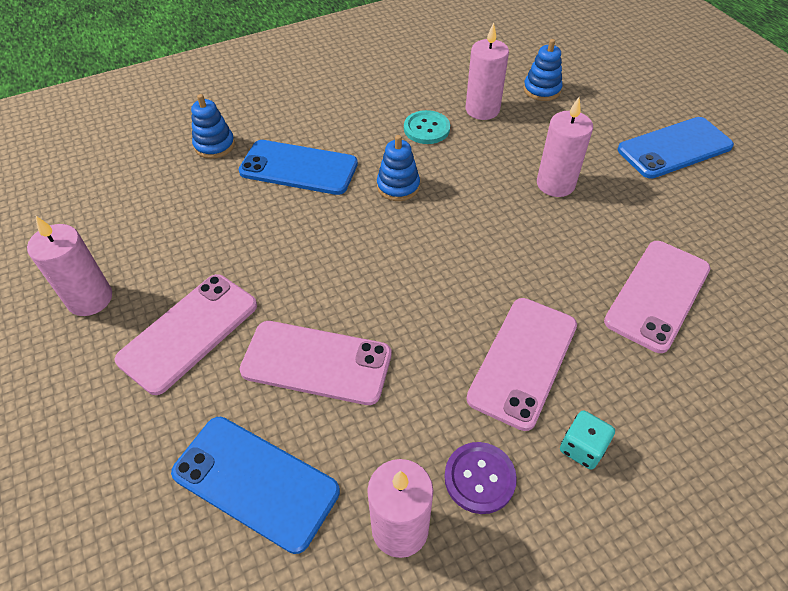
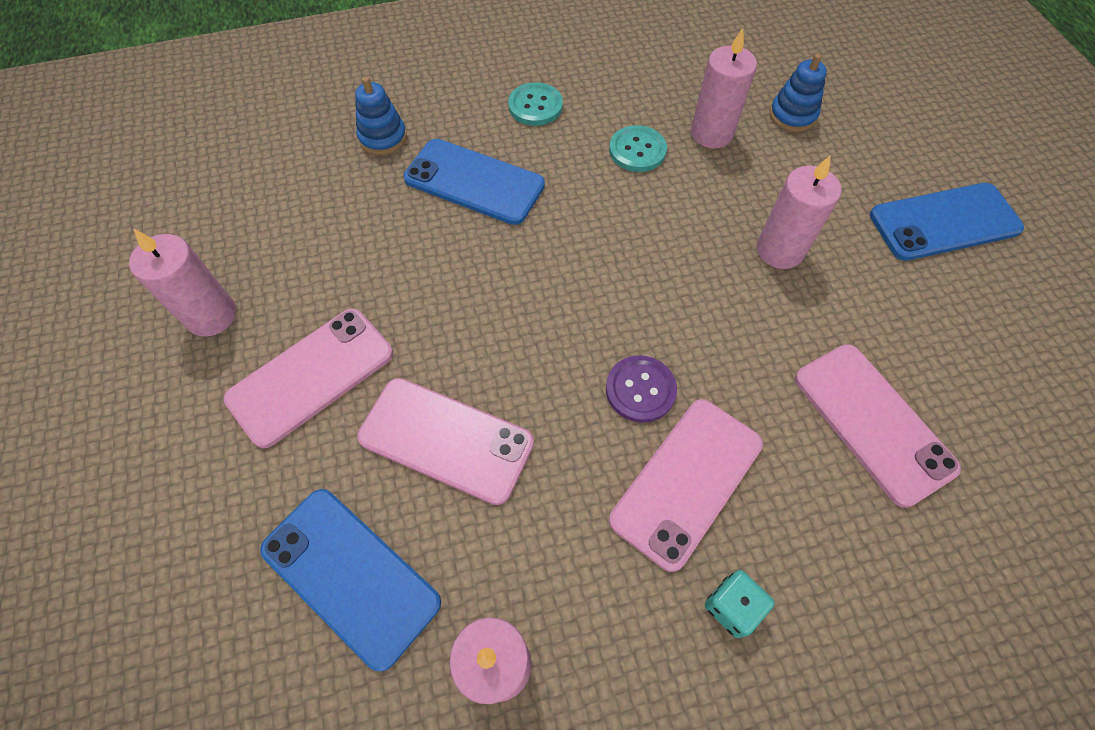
camera: 10 degrees right, 10 degrees up
(337, 107) = (535, 106): none -> turquoise button
(398, 186) = (586, 224): blue stacking toy -> none
(479, 478) = (602, 621): purple button -> purple button (640, 390)
(657, 295) = (872, 422): pink phone -> pink phone turned 75 degrees counterclockwise

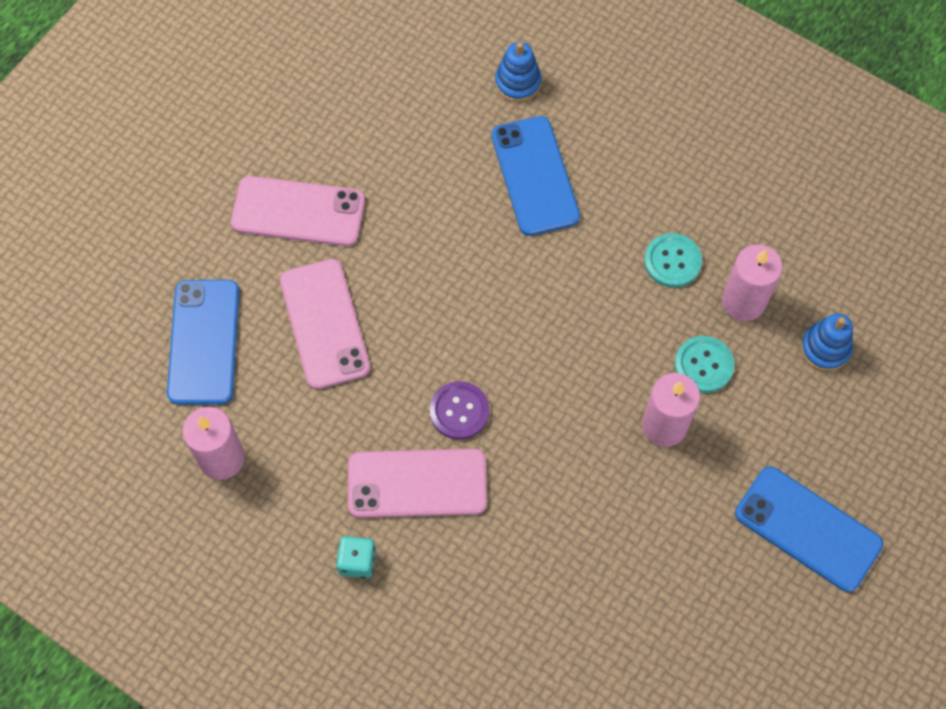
camera: 50 degrees right, 5 degrees up
(211, 315) = (286, 117): pink candle -> none
(535, 106) = (649, 157): turquoise button -> turquoise button (703, 365)
(872, 422) = (563, 573): pink phone -> none

